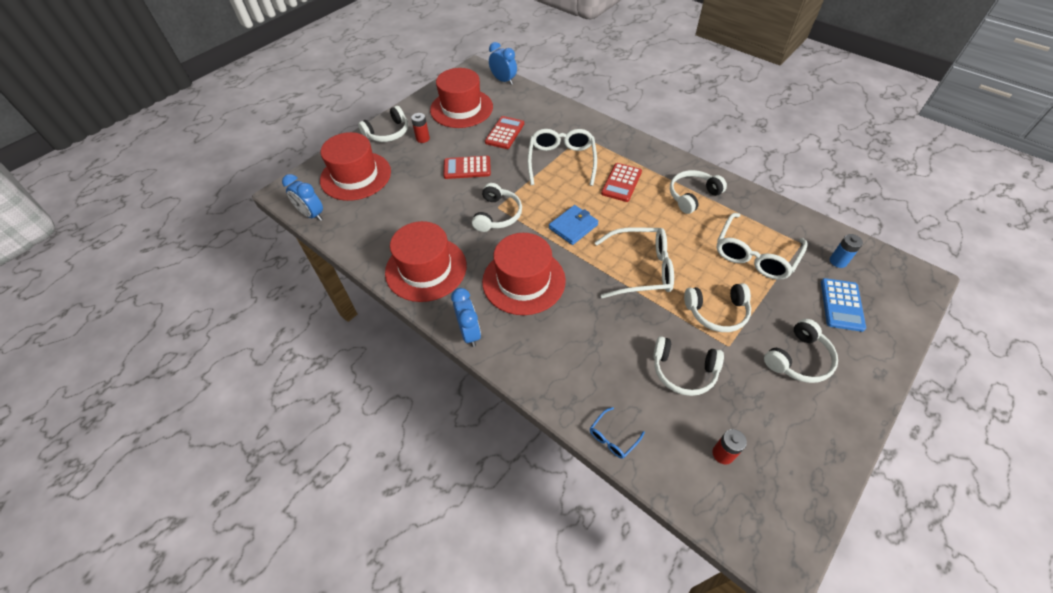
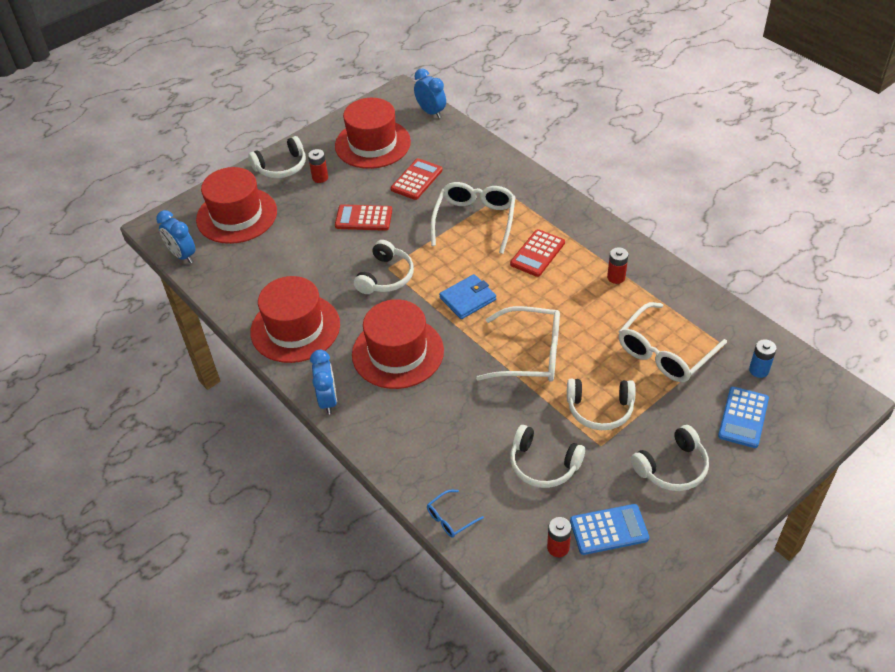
camera: 10 degrees right, 5 degrees down
(692, 196) = (616, 277): white headphones -> red battery
(764, 429) = (609, 530): none -> blue calculator

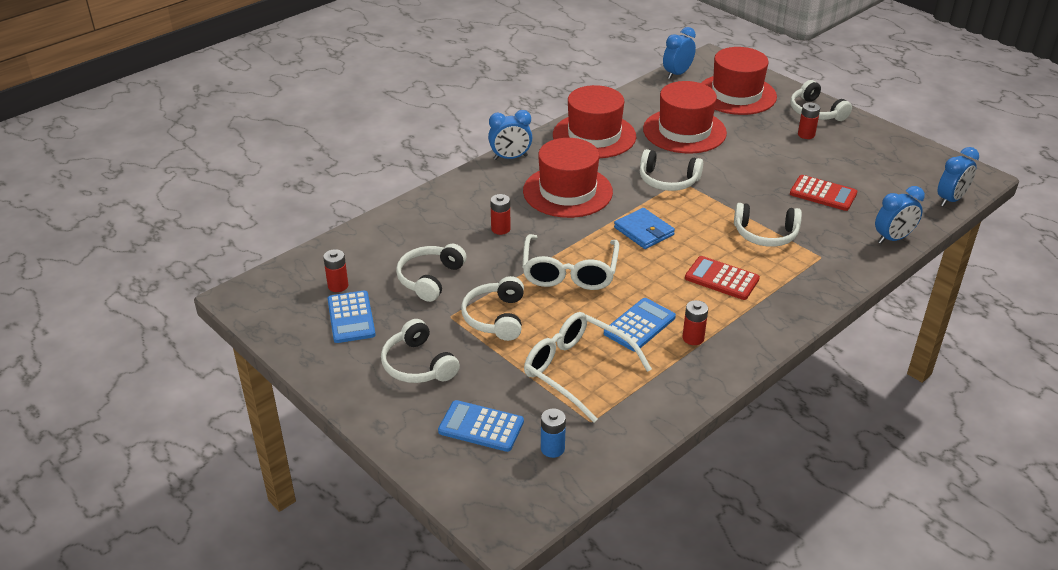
camera: 85 degrees right, 10 degrees down
(363, 218) = (751, 163): red calculator -> none
(372, 144) = (874, 163): red hat -> red hat (684, 131)
(450, 518) = (378, 226): blue glasses -> none
(460, 407) = (500, 229): none -> red battery
(475, 221) = (765, 234): white glasses -> white headphones
(482, 150) = (893, 239): none -> blue clock
(603, 309) = (639, 325): none -> blue calculator

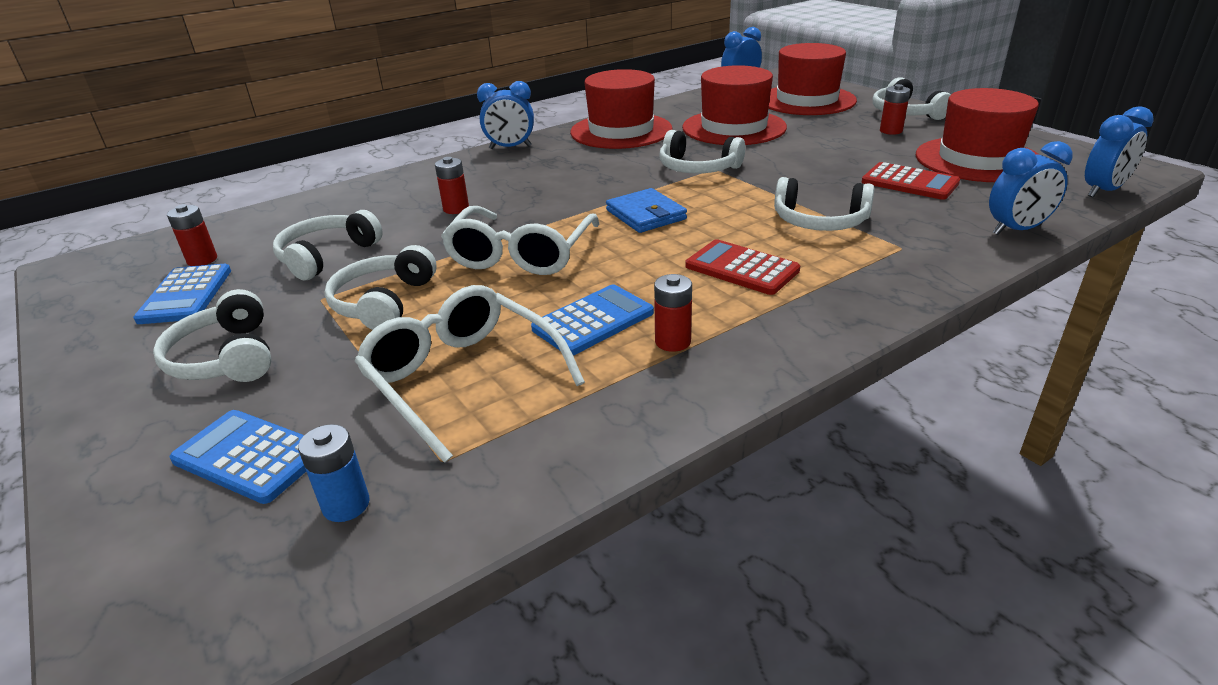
camera: 10 degrees right, 5 degrees down
(567, 191) = (563, 176): red hat -> red hat (978, 159)

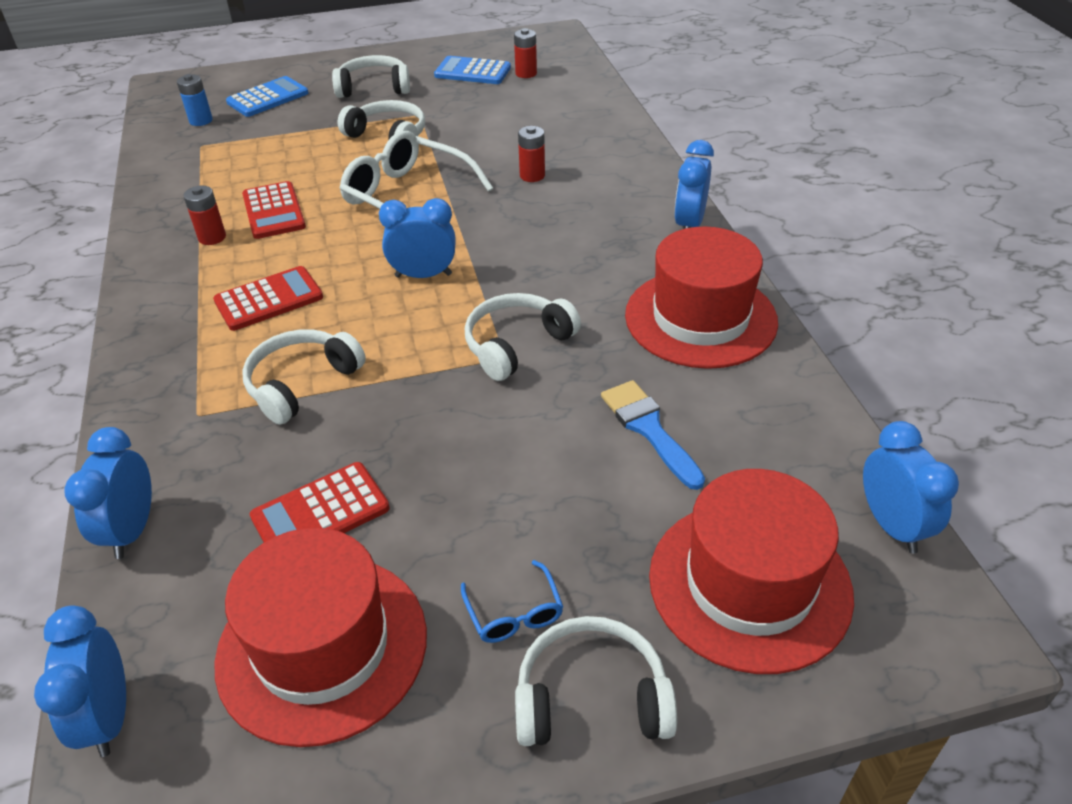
camera: 110 degrees right, 10 degrees up
(327, 256) = (487, 117): white headphones -> none
(462, 378) = (265, 157): white glasses -> none
(593, 321) = (273, 211): blue calculator -> red calculator
(646, 215) = (423, 275): blue wallet -> blue clock
(734, 128) = (649, 429): red hat -> blue brush
(891, 131) = (514, 613): red battery -> blue glasses

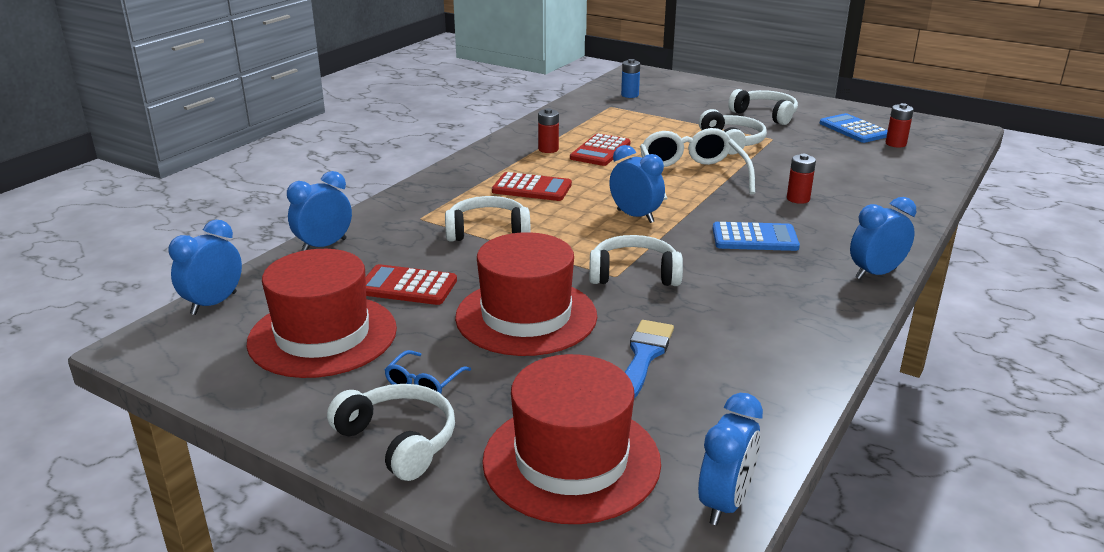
camera: 45 degrees right, 15 degrees down
(268, 98) = (687, 97): blue calculator -> blue calculator (754, 238)
(700, 318) = (787, 324): red hat -> red hat (526, 316)

